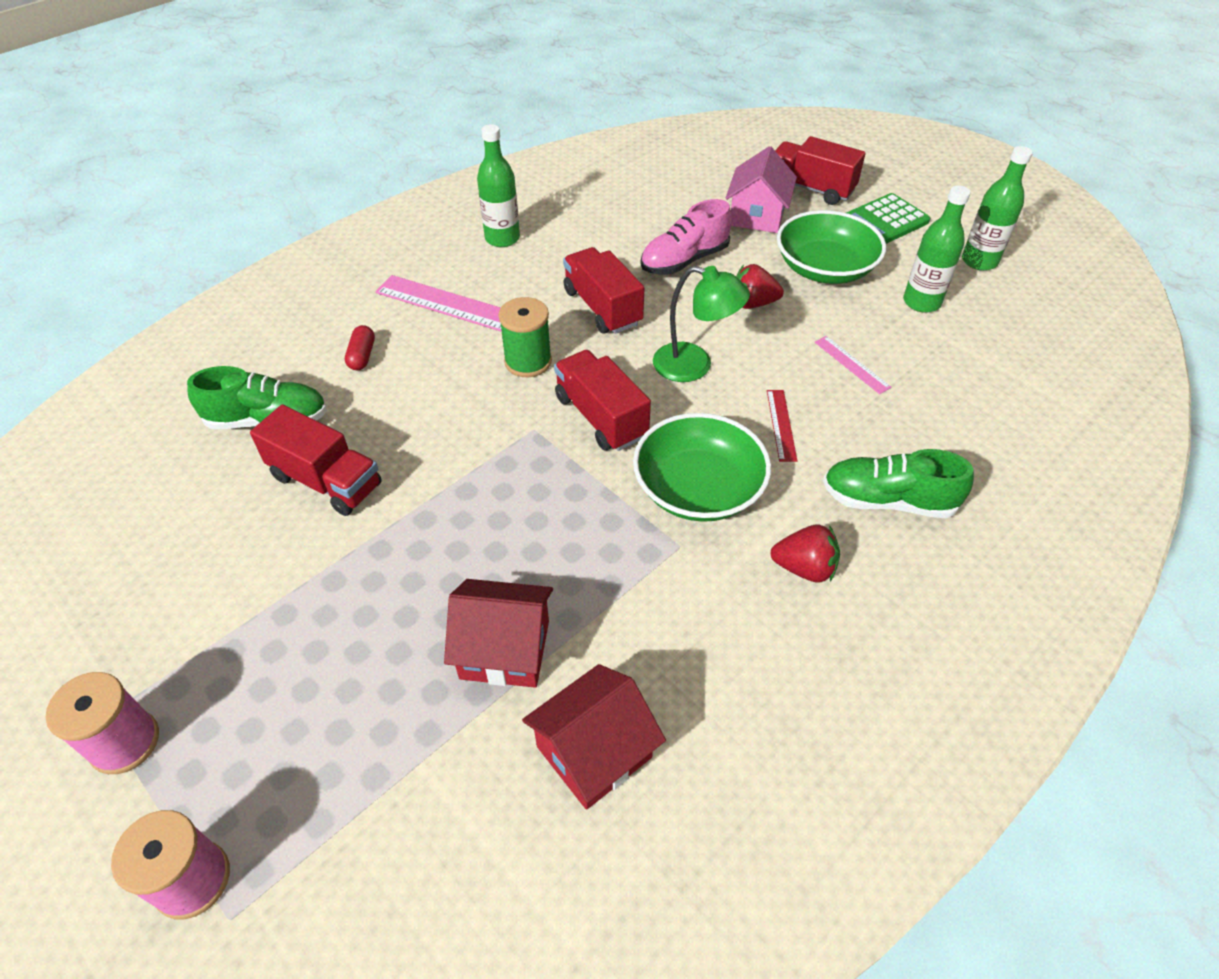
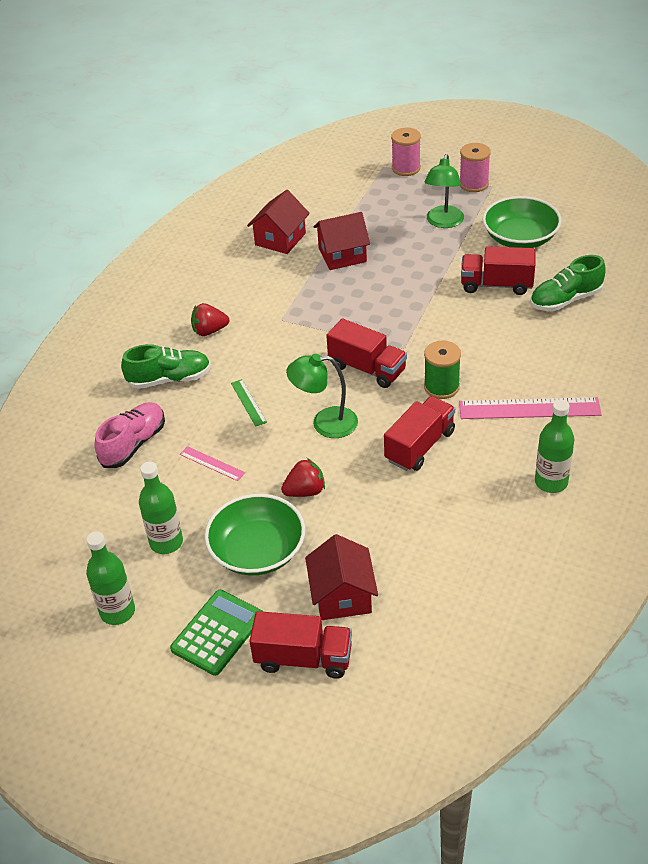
camera: 160 degrees right, 5 degrees down
(277, 654) = (443, 222): none -> green lamp
(362, 356) = (554, 353): red capsule -> none
(602, 307) = (420, 446): red truck -> red truck turned 90 degrees counterclockwise
(684, 260) = (382, 515): pink shoe -> pink shoe (133, 444)
(698, 489) = (284, 349): green bowl -> green bowl (520, 238)
(757, 215) = (342, 596): pink house -> red house
(781, 425) = (248, 402): red ruler -> green ruler

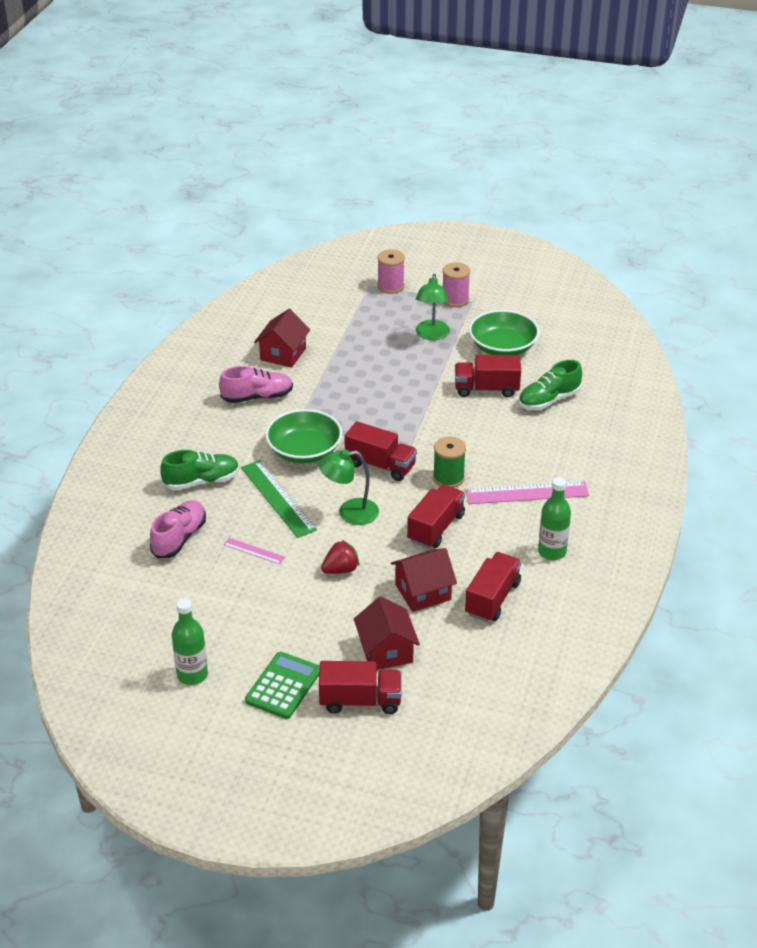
camera: 10 degrees left, 5 degrees down
(166, 542) = (225, 617): green bottle -> none
(209, 331) = (231, 438): red strawberry -> none
(245, 286) = (257, 397): none -> pink shoe
(248, 402) = (278, 498): green ruler -> green ruler, size x1.96
(257, 551) = (307, 619): green bowl -> green bowl (304, 451)
(342, 255) = (343, 367): red house -> red house (423, 592)
(475, 537) = (492, 599): none -> red truck

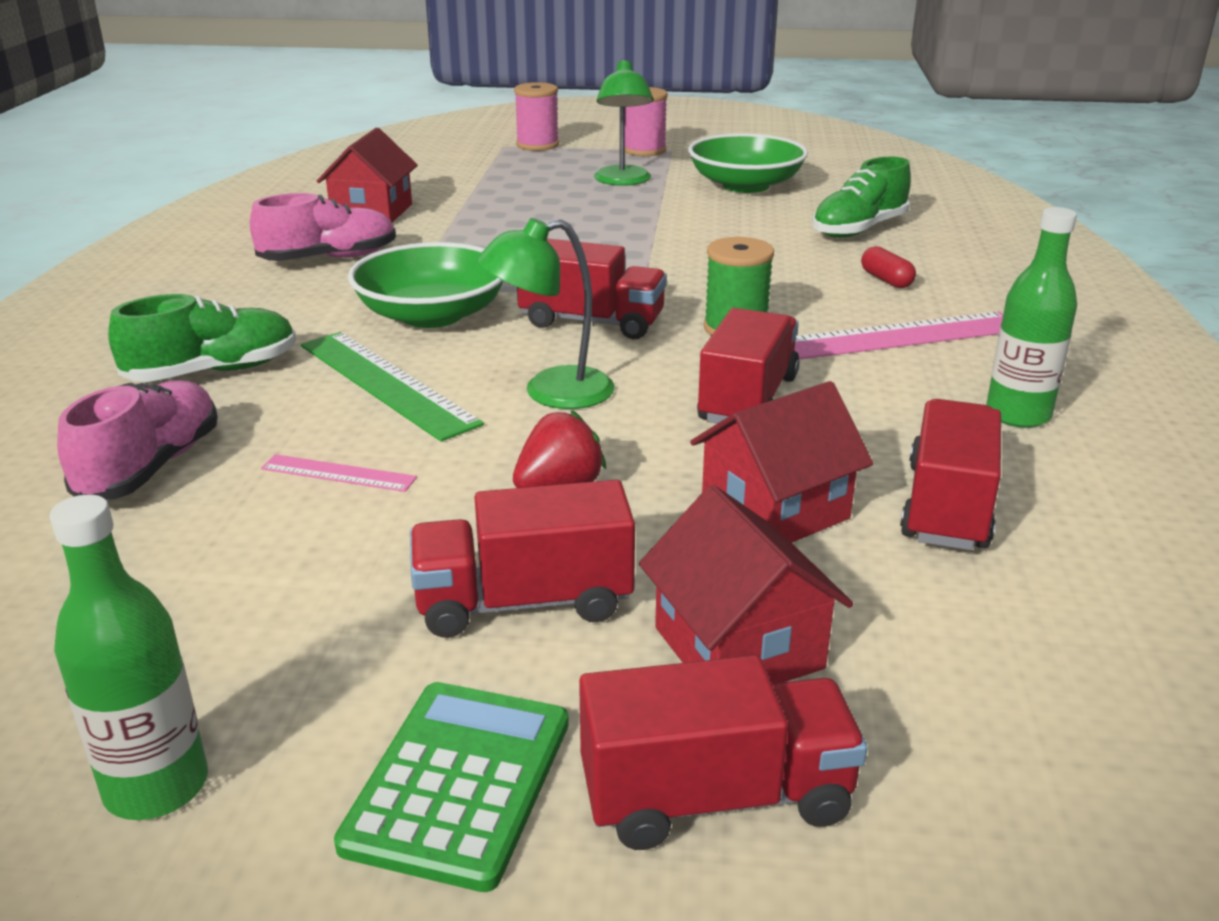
camera: 10 degrees left, 10 degrees down
(486, 389) = (744, 225): red truck -> red truck (524, 602)
(541, 447) = (886, 280): none -> red capsule

